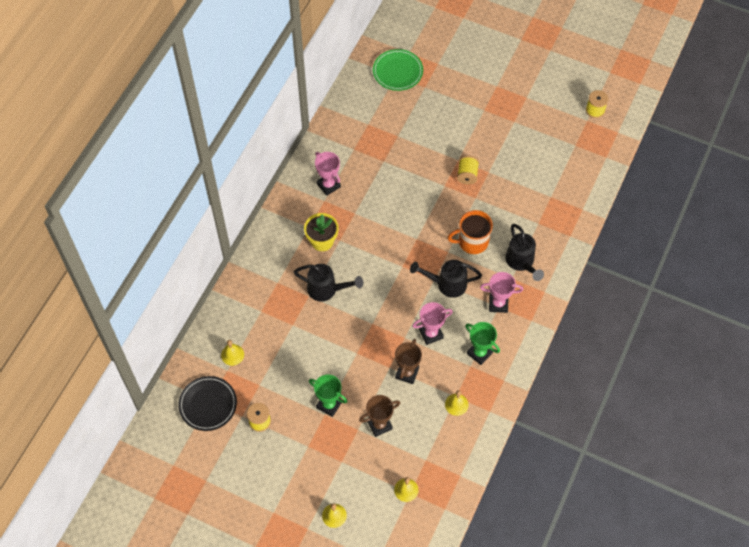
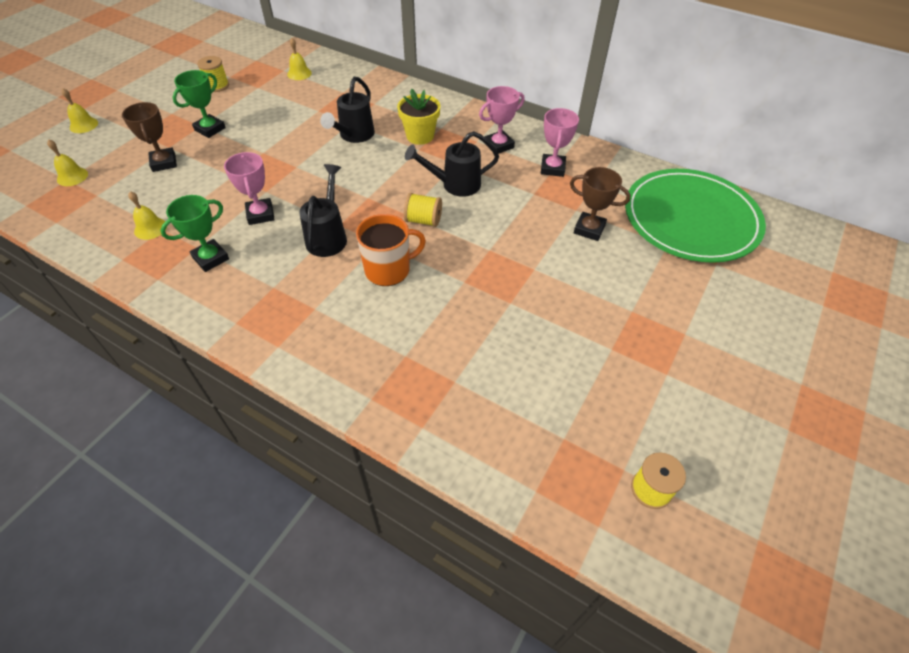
camera: 95 degrees right, 10 degrees down
(208, 404) = (252, 59): black plate -> none
(397, 71) = (691, 219): green plate -> green plate, size x1.79
(407, 373) = (217, 189): brown trophy -> brown trophy (589, 229)
(467, 175) = (506, 276): yellow spool -> yellow spool (423, 220)
(472, 242) = (388, 270): orange mug -> orange mug turned 75 degrees clockwise
(498, 304) = (277, 287): pink trophy -> pink trophy (552, 168)
(521, 262) = (339, 323): black watering can -> black watering can (455, 185)

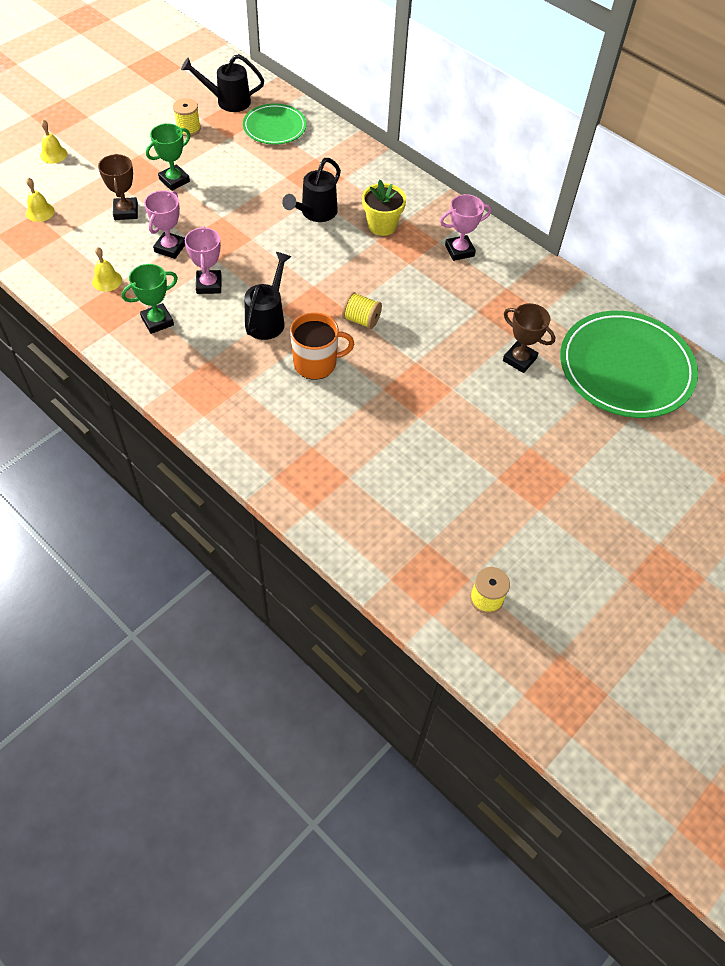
camera: 10 degrees right, 5 degrees up
(299, 73) = (274, 127): yellow bell -> green plate
(455, 185) = (402, 287): black watering can -> black watering can (228, 101)
(552, 168) = (506, 287): pink trophy -> pink trophy (170, 248)

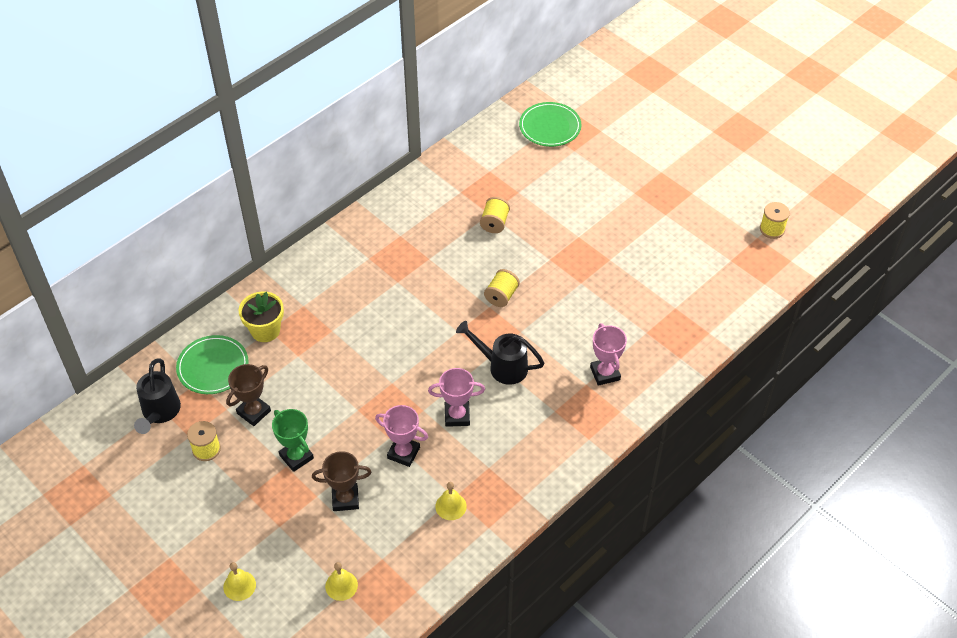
camera: 85 degrees left, 5 degrees down
(157, 321) = (507, 456): green trophy -> none
(315, 213) = (356, 330): black watering can -> none
(316, 363) = (555, 329): orange mug -> none
(382, 225) = (376, 277): yellow flower pot -> yellow flower pot (265, 330)
(459, 251) = (413, 221): pink trophy -> pink trophy (605, 373)
(464, 315) = (494, 223): none -> yellow spool
(519, 359) = (544, 191): brown trophy -> brown trophy (253, 412)
(626, 368) = (550, 127): green plate -> green plate, size x0.56

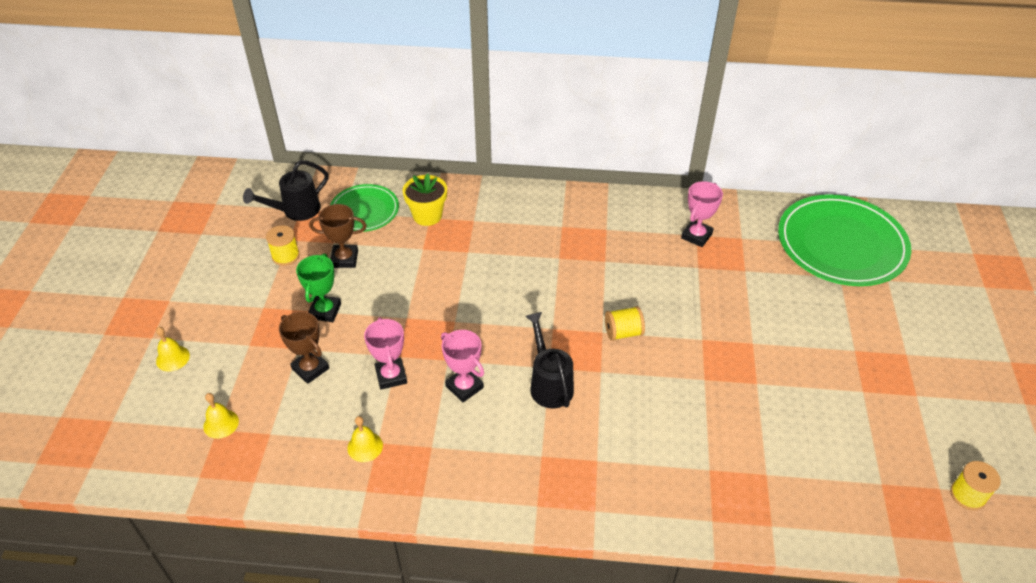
camera: 50 degrees right, 5 degrees down
(494, 223) = (693, 277): yellow spool -> none
(550, 127) = (841, 244): green plate -> green plate, size x1.79
(605, 373) = (625, 468): pink trophy -> pink trophy (696, 236)

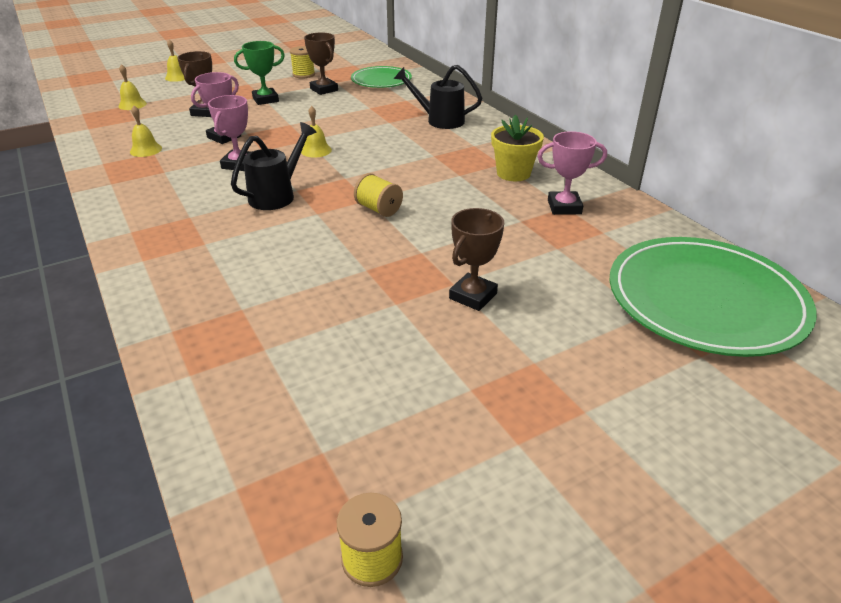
camera: 55 degrees right, 10 degrees down
(296, 211) = (351, 64): black watering can -> black watering can (440, 120)
(427, 215) = (407, 98): yellow flower pot -> yellow flower pot (513, 173)
(483, 324) = (316, 150): none -> yellow bell
(773, 341) = (473, 296): none -> brown trophy

